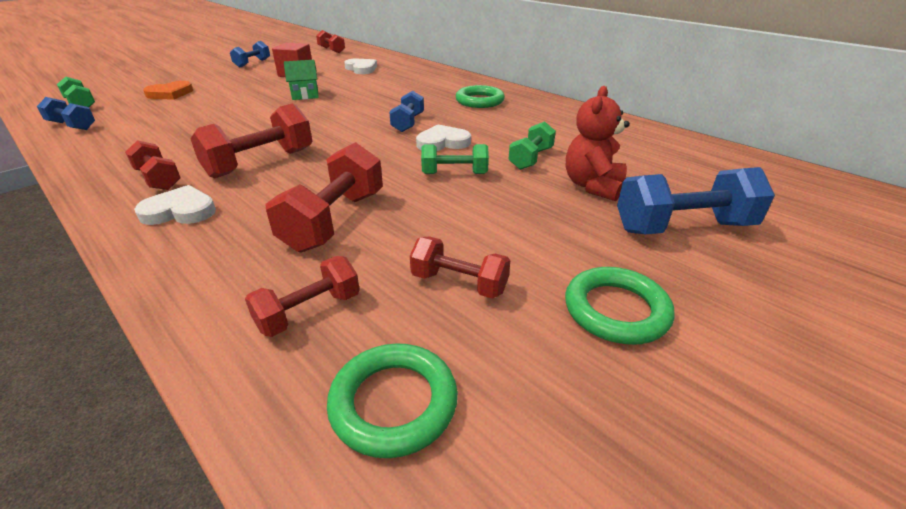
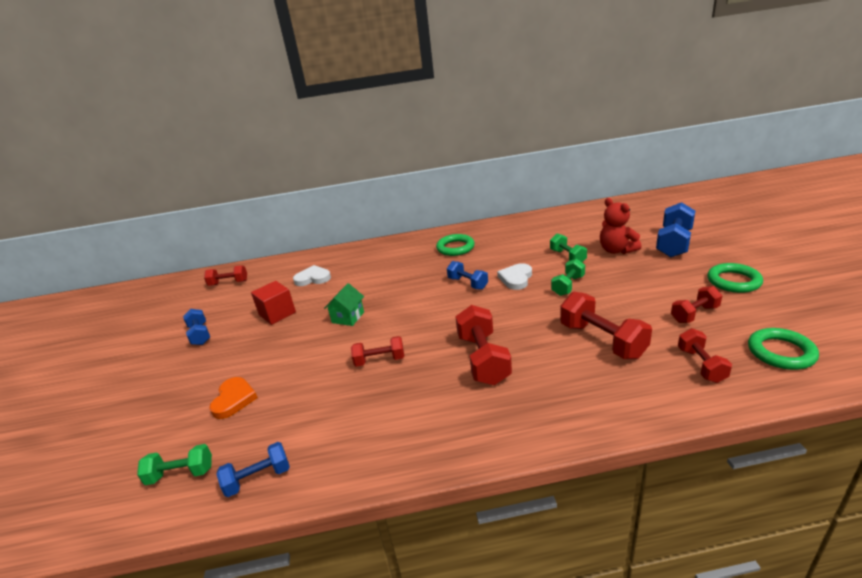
camera: 50 degrees left, 5 degrees down
(158, 179) = (470, 416): red dumbbell -> red dumbbell (380, 360)
(180, 211) = (541, 406): white heart -> none

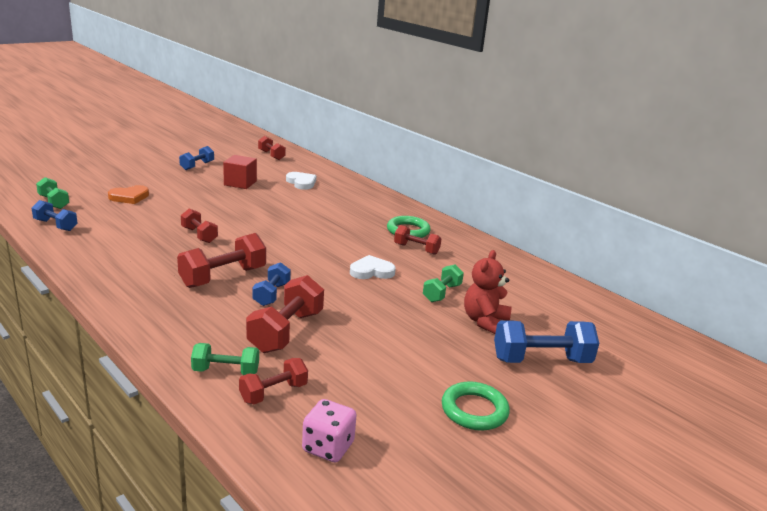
camera: 50 degrees right, 5 degrees down
(348, 317) = (251, 210): green house -> none
(467, 283) = (343, 249): blue dumbbell -> blue dumbbell (271, 294)
(568, 286) = (378, 301): green dumbbell -> green dumbbell (226, 371)
(694, 314) = (373, 384): red dumbbell -> red dumbbell (416, 249)
(781, 352) = (328, 447): green ring -> pink dice

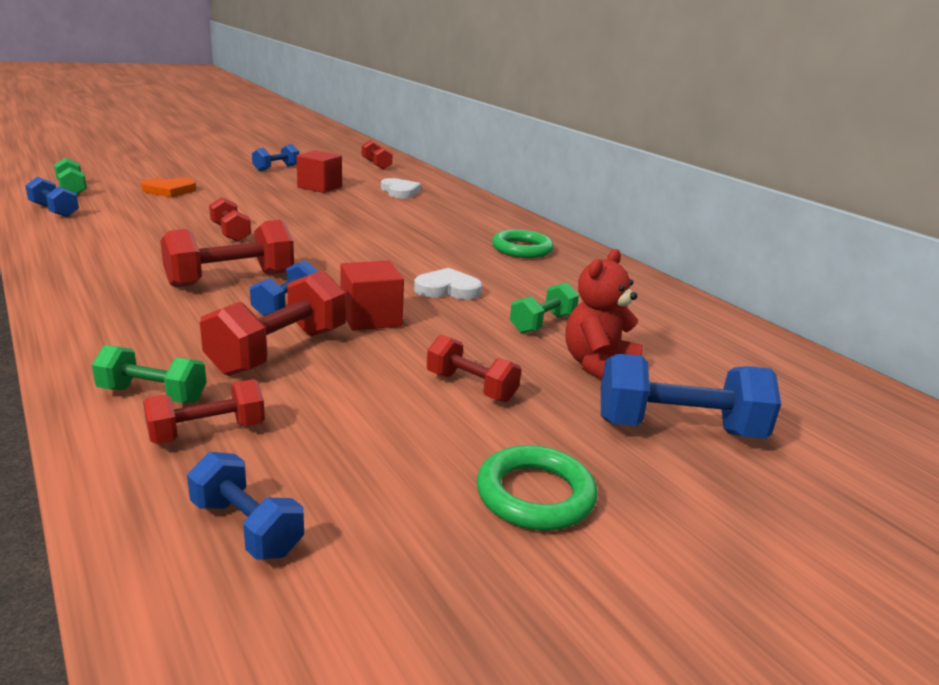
camera: 10 degrees right, 0 degrees up
(328, 447) = (247, 527): pink dice -> blue dumbbell
(331, 300) = (371, 318): none -> red cube
(416, 249) = (525, 269): red dumbbell -> red dumbbell (471, 387)

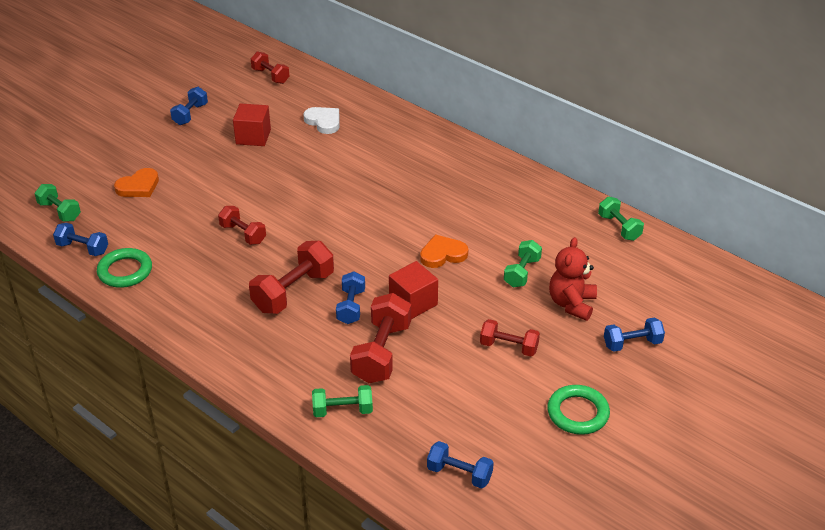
camera: 15 degrees left, 15 degrees up
(207, 432) = (394, 426): red dumbbell -> none
(447, 289) = (443, 254): white heart -> orange heart
(522, 249) = (467, 183): green ring -> green ring (125, 271)
(678, 429) = (632, 344): blue dumbbell -> blue dumbbell, size x0.61
(703, 314) = (619, 227): none -> green dumbbell

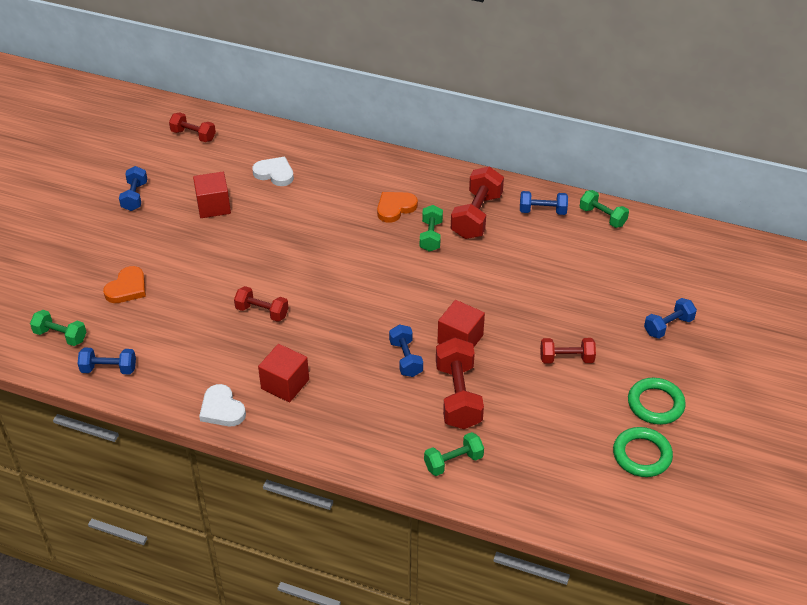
camera: 20 degrees left, 5 degrees up
(125, 271) = (167, 381): green ring -> green ring (642, 455)
(158, 306) = (222, 409): none -> white heart
(227, 300) = (285, 384): none -> red cube
(293, 292) = (344, 358): red dumbbell -> red dumbbell (476, 216)
(443, 254) = (461, 284): orange heart -> orange heart (395, 208)
(459, 474) = (586, 490): blue dumbbell -> blue dumbbell (542, 211)
(522, 272) = (541, 283): green dumbbell -> green dumbbell (431, 236)
(571, 304) = (599, 302): red teddy bear -> none

